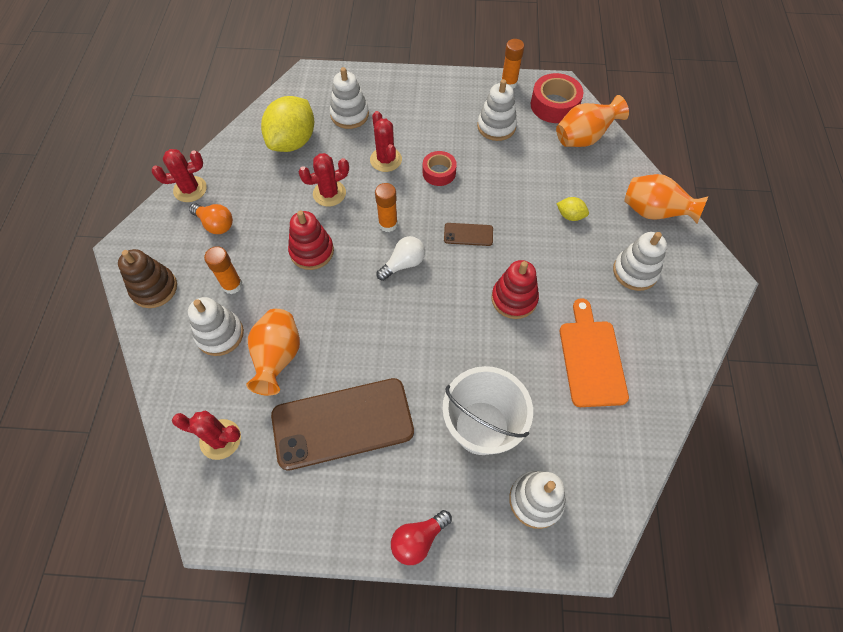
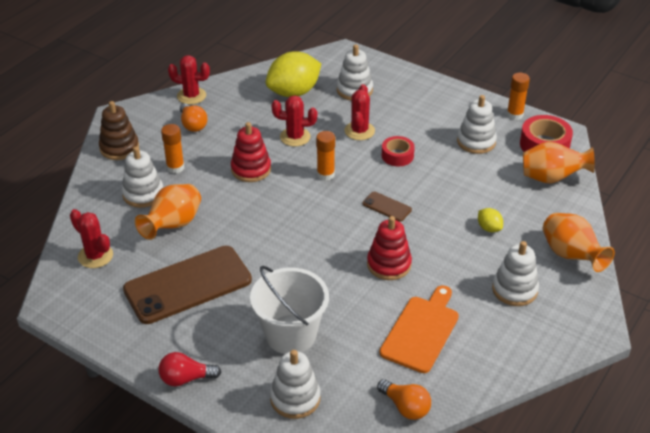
camera: 30 degrees right, 20 degrees down
(342, 423) = (188, 285): brown phone -> brown phone turned 45 degrees counterclockwise
(403, 264) = (316, 205): white light bulb -> none
(635, 451) = (405, 407): none -> orange light bulb

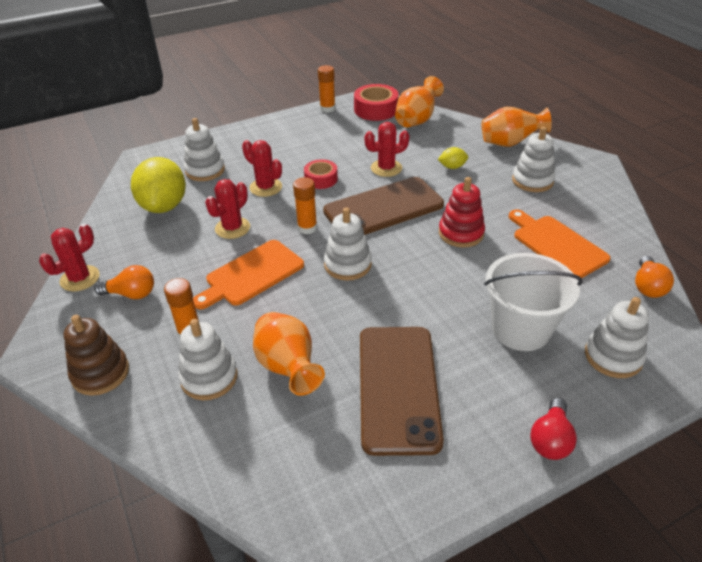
camera: 60 degrees left, 0 degrees up
(95, 256) = (284, 465): red cactus -> red cactus (386, 168)
(251, 169) = (251, 274): red stacking toy -> orange cutting board
(387, 207) = (383, 208): brown phone -> brown phone, size x2.36
(405, 407) = (647, 286): orange light bulb -> orange light bulb turned 120 degrees clockwise
(476, 142) = (342, 136): white stacking toy -> white stacking toy (347, 265)

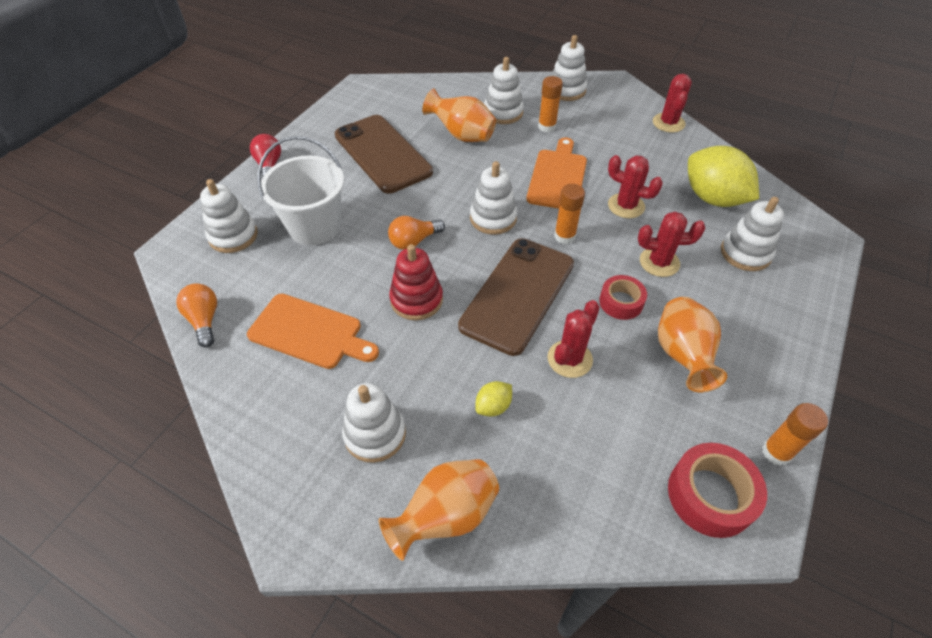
camera: 145 degrees right, 10 degrees up
(100, 373) = (566, 90): brown stacking toy -> white stacking toy
(131, 294) = (619, 129): orange light bulb -> orange light bulb (414, 241)
(232, 228) = (626, 206): red cactus -> red cactus turned 60 degrees counterclockwise
(416, 120) = (625, 501): orange vase -> orange vase (682, 356)

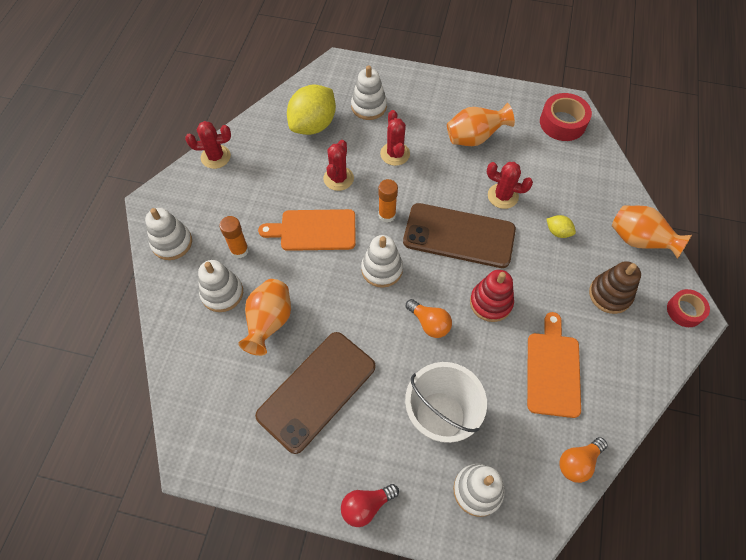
camera: 105 degrees left, 10 degrees up
(375, 434) = (610, 294): white stacking toy -> brown stacking toy
(621, 302) = (442, 173): red tape -> red tape (684, 311)
(776, 452) = (522, 96): orange glue stick -> none

